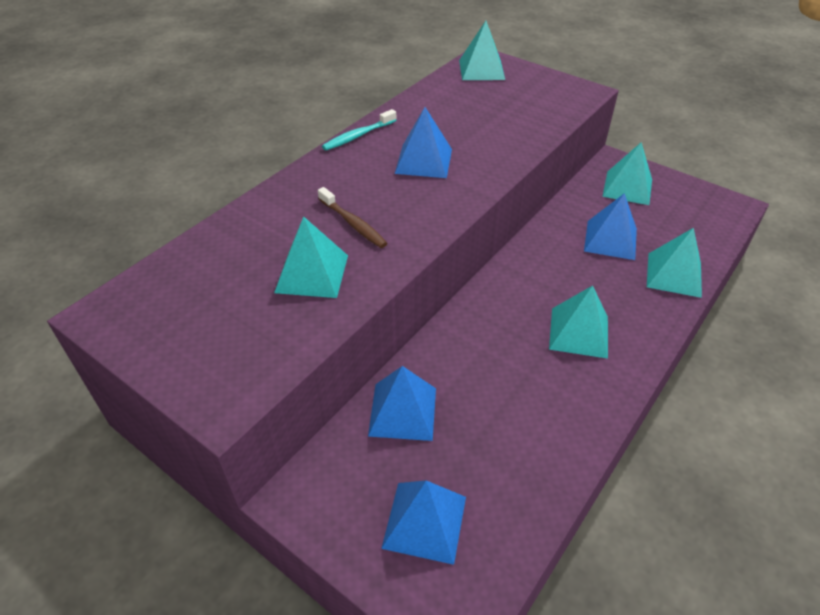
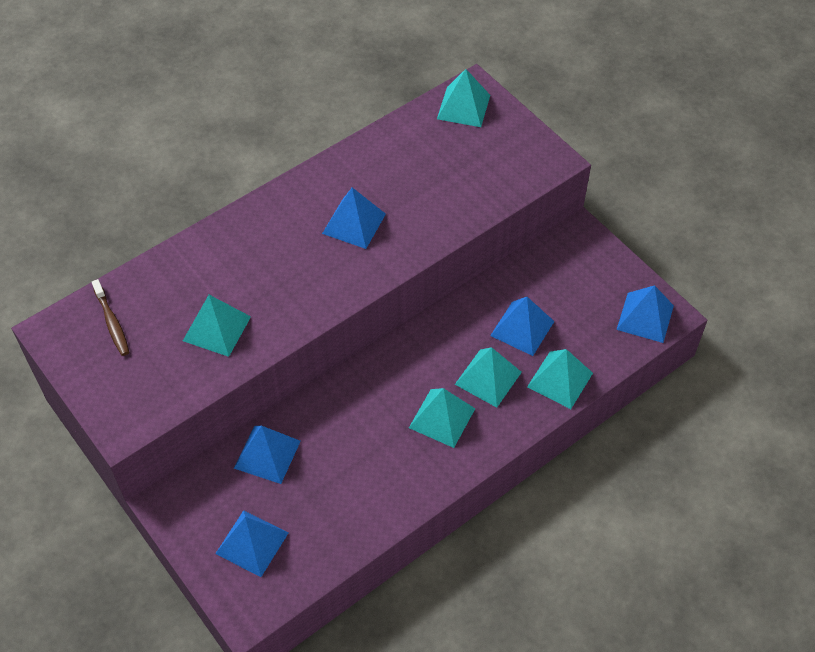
camera: 15 degrees right, 10 degrees up
(353, 224) = (266, 284): brown toothbrush -> brown toothbrush (112, 322)
(358, 136) = (306, 178): turquoise toothbrush -> none
(627, 187) = (574, 269): turquoise pyramid -> turquoise pyramid (488, 378)
(715, 211) = (645, 317): none -> blue pyramid

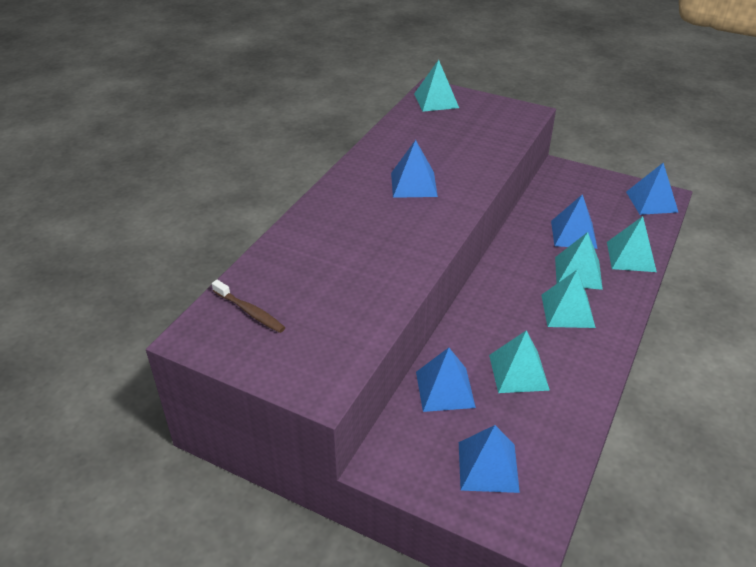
camera: 25 degrees left, 15 degrees down
(217, 328) = (354, 285): turquoise pyramid -> turquoise pyramid (518, 372)

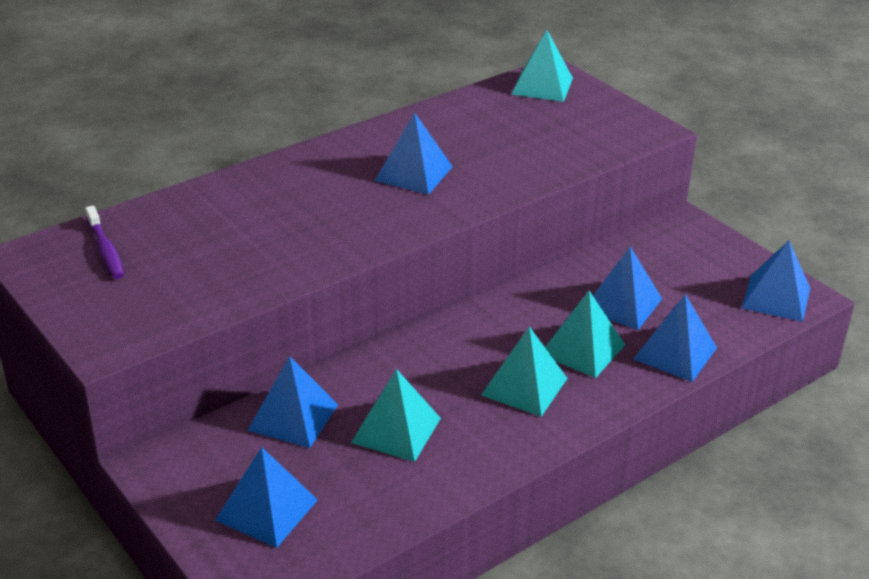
camera: 25 degrees right, 5 degrees down
(250, 312) = (105, 250): brown toothbrush -> purple toothbrush
(631, 256) = (675, 353): turquoise pyramid -> blue pyramid

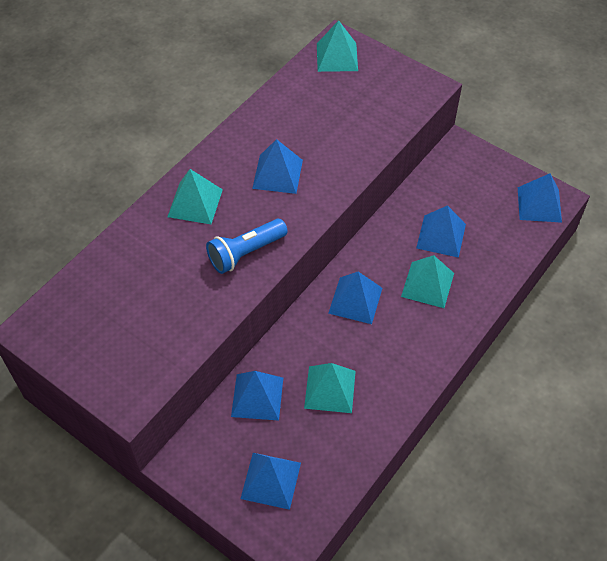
camera: 15 degrees left, 20 degrees up
(105, 250) = (85, 309): purple toothbrush -> none
(335, 236) = (246, 253): none -> blue flashlight
(524, 386) = (400, 328): turquoise pyramid -> turquoise pyramid (195, 203)
(675, 353) = (488, 272): blue pyramid -> blue pyramid (355, 300)

